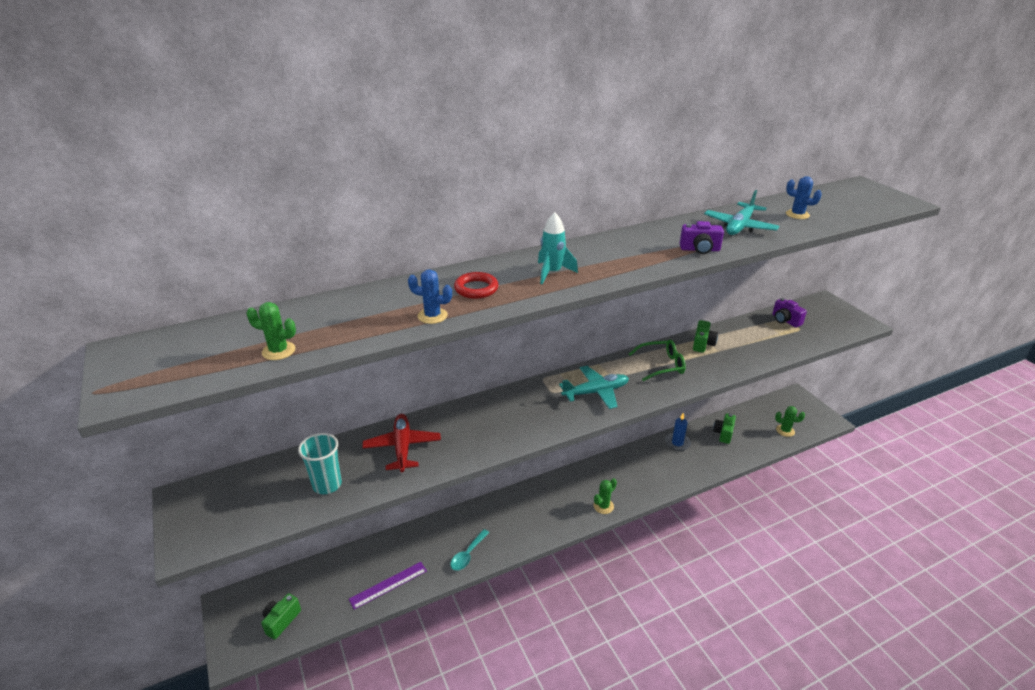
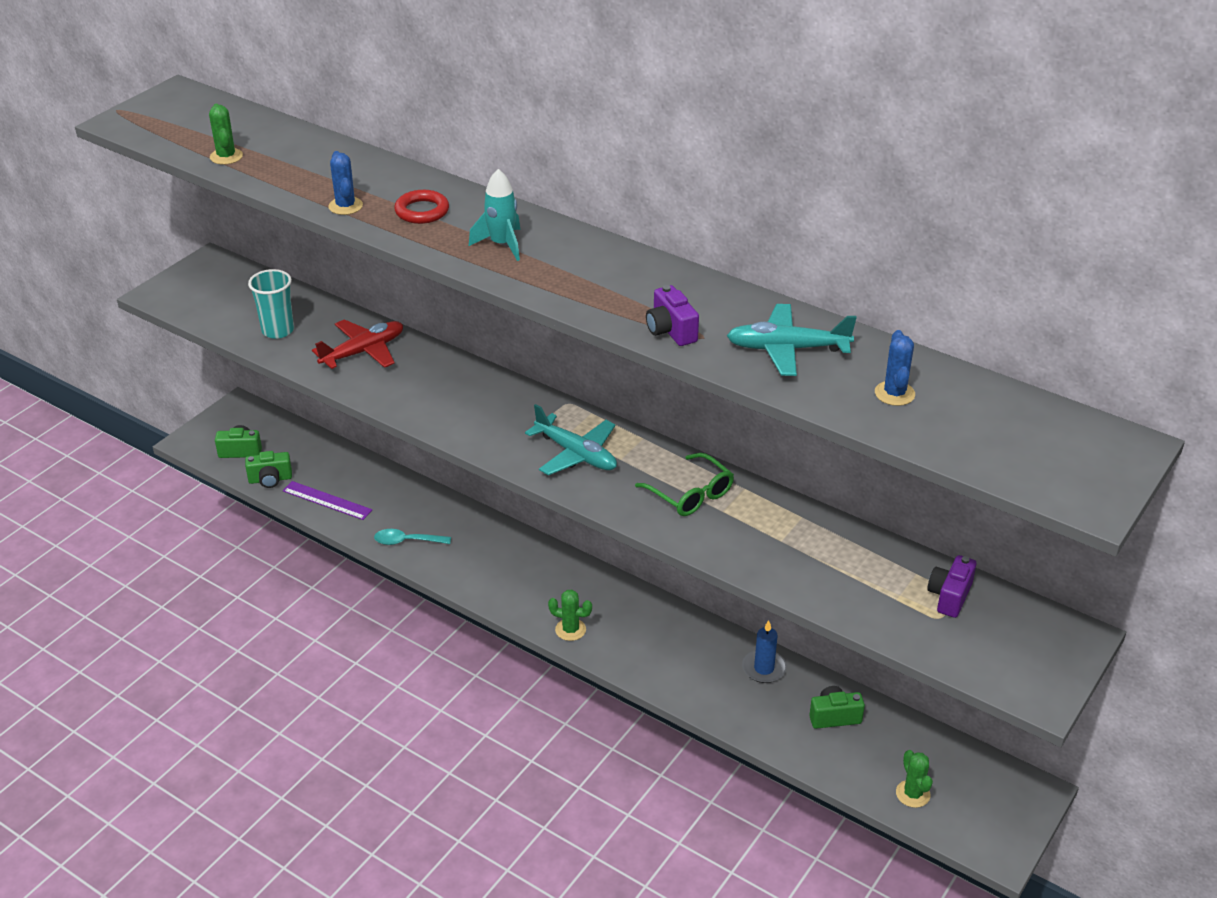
camera: 60 degrees right, 5 degrees up
(703, 344) = (784, 521): green camera -> green camera (270, 479)

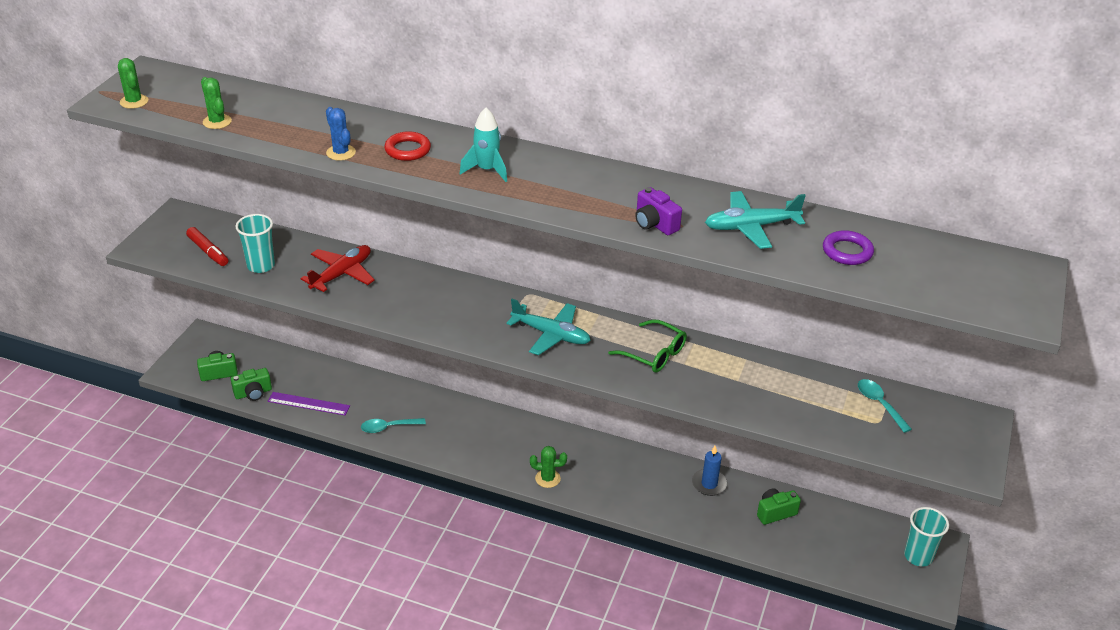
camera: 15 degrees left, 0 degrees up
(227, 307) = (208, 251): none -> red marker
(894, 393) = (847, 251): blue cactus -> purple ring
(913, 794) = (854, 562): green cactus -> green cactus (134, 101)
(949, 596) = (879, 404): purple camera -> turquoise spoon
(999, 801) = (918, 556): none -> turquoise cup

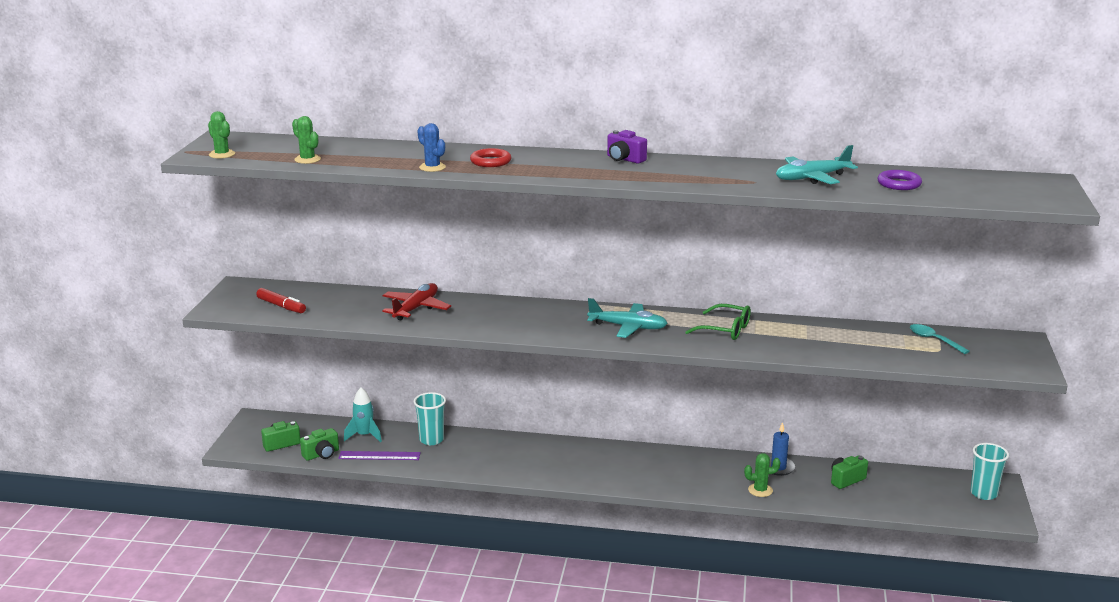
camera: 10 degrees left, 15 degrees down
(261, 266) = (336, 310): turquoise cup -> turquoise cup (431, 440)
(388, 427) = (464, 464): turquoise spoon -> none
(487, 170) = (568, 167): turquoise rocket -> turquoise rocket (364, 435)
(547, 478) = (630, 481): green cactus -> green cactus (760, 490)
(654, 224) = (731, 183): purple camera -> purple camera (624, 159)

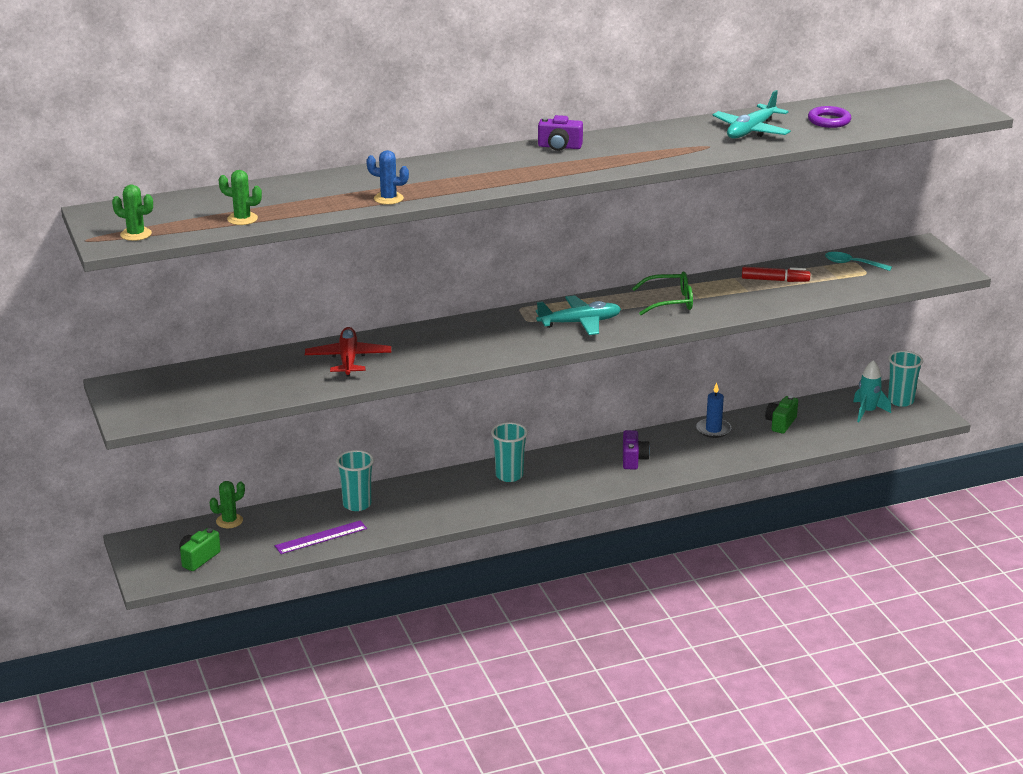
camera: 30 degrees left, 5 degrees up
(281, 306) = (199, 396): red marker -> red marker (775, 280)
(321, 454) = (257, 555): green camera -> none
(364, 435) = (280, 522): turquoise rocket -> turquoise rocket (867, 412)
(490, 161) = (435, 178): red ring -> none
(568, 453) = (509, 475): none -> turquoise cup
(683, 471) = (633, 459): none -> purple camera
(760, 490) = (718, 456): green cactus -> green cactus (229, 521)

